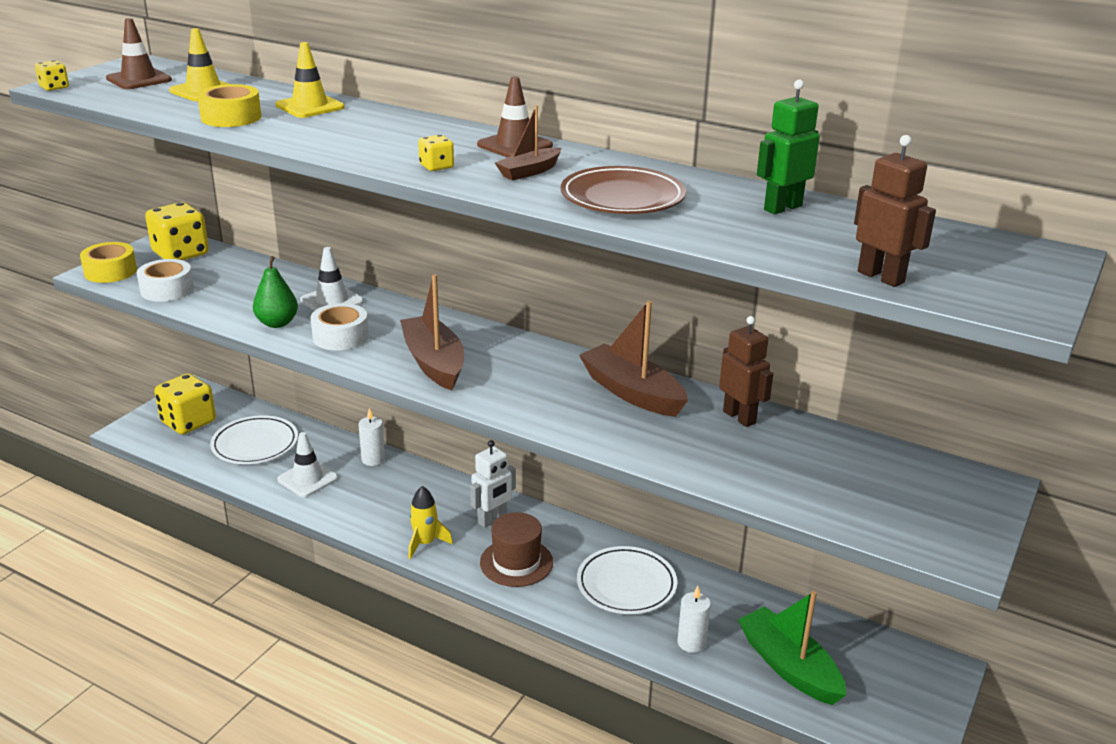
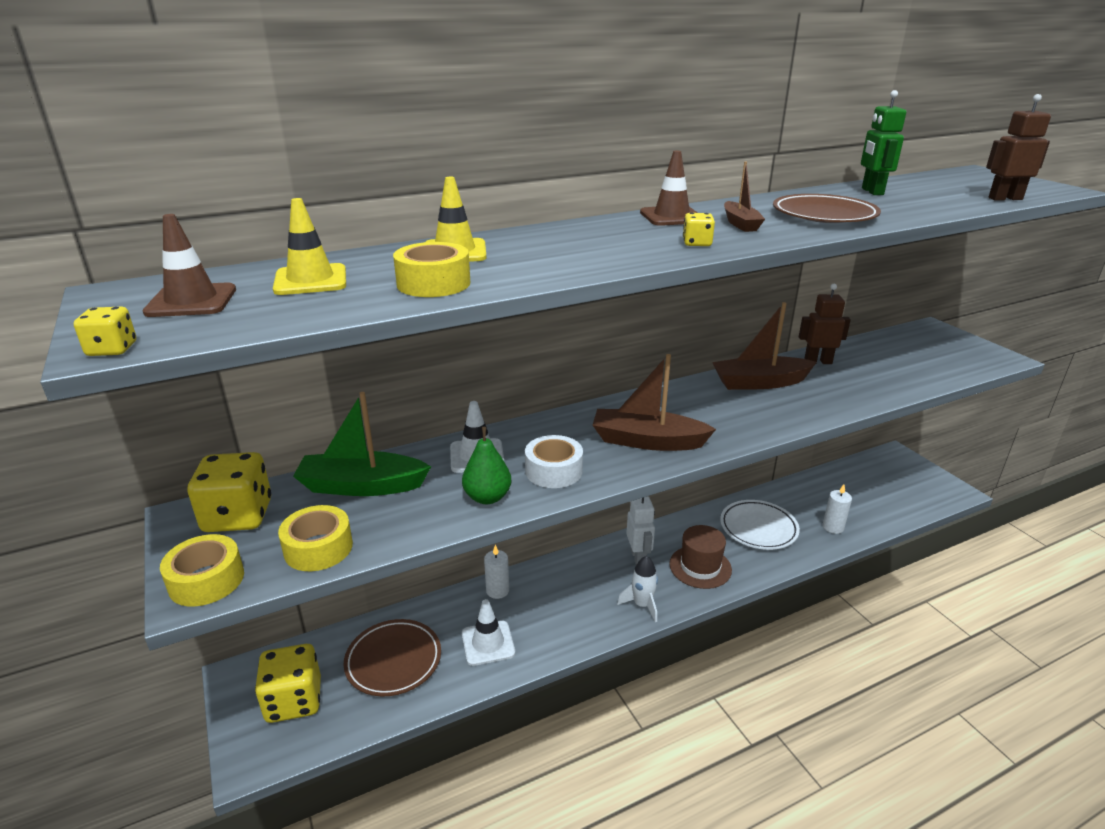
camera: 55 degrees left, 0 degrees up
(167, 289) = (318, 548): white tape -> yellow tape
(255, 444) = (393, 661): white plate -> brown plate
(425, 543) = (642, 605): yellow rocket -> white rocket
(789, 667) = (872, 501): green boat -> green boat (362, 486)

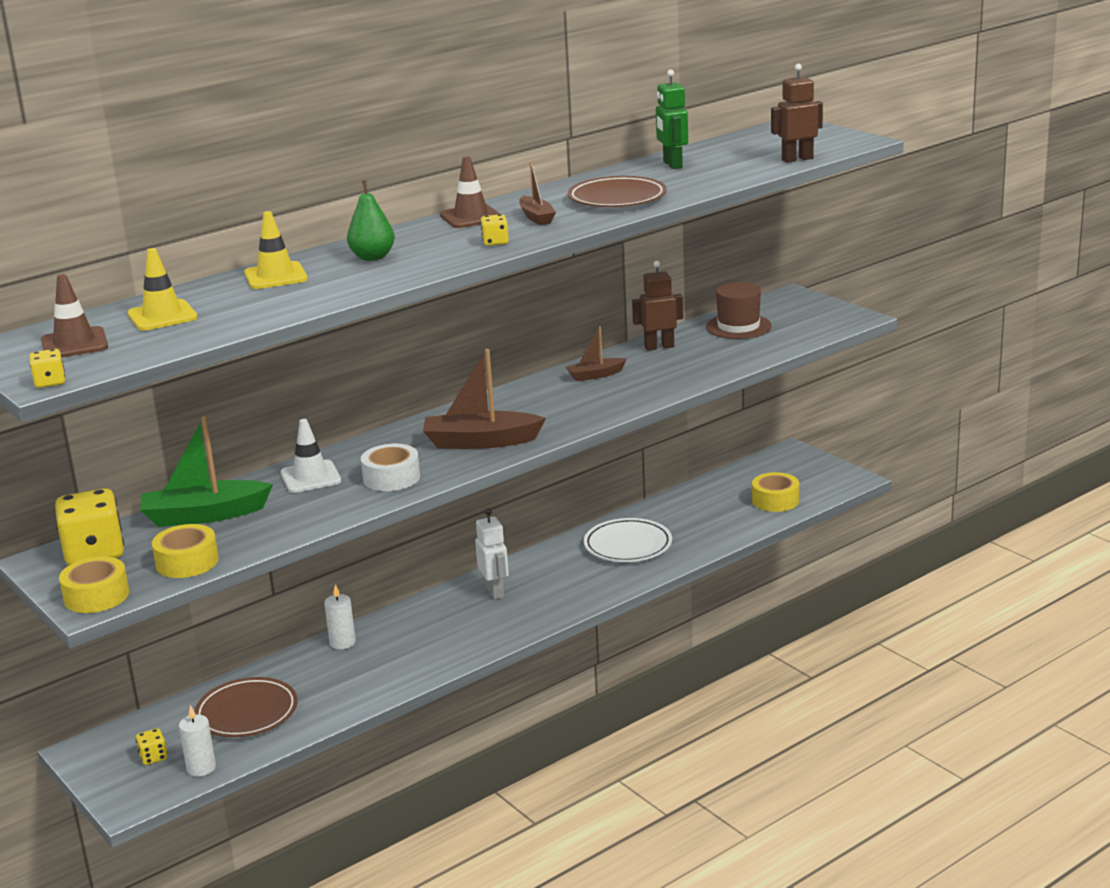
camera: 10 degrees left, 5 degrees down
(294, 701) = (153, 757): yellow dice -> yellow dice, size x0.46
(433, 283) = (272, 305): yellow tape -> yellow tape (775, 500)
(487, 497) = (332, 506): green pear -> green pear (372, 257)
(488, 643) = (344, 684): white traffic cone -> none
(642, 605) = (504, 629): white rocket -> none
(700, 567) = (564, 589): brown hat -> brown hat (738, 326)
(759, 383) = (595, 375): brown boat -> brown boat, size x0.56
(833, 527) = (711, 532): white candle -> white candle (201, 768)

